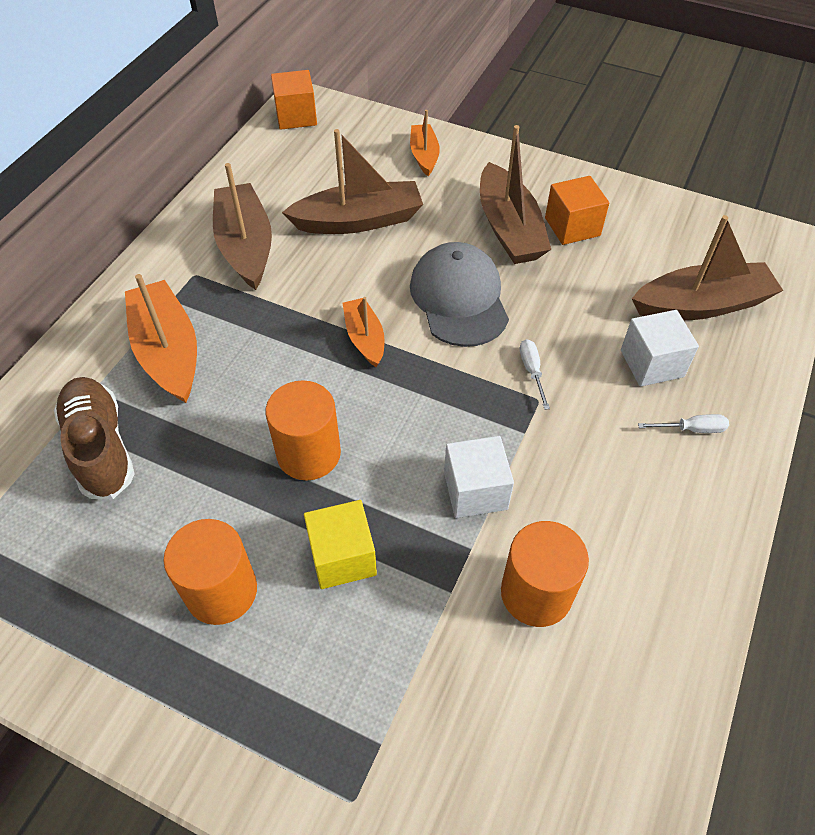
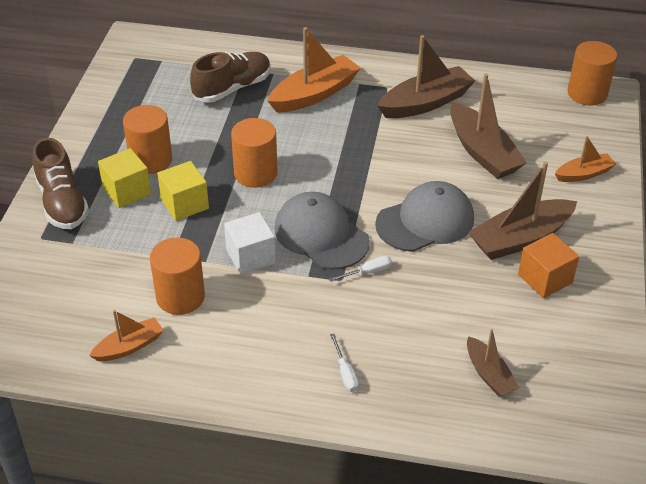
camera: 75 degrees right, 10 degrees down
(276, 752) = (62, 203): none -> brown shoe
(283, 639) = (127, 191): none -> yellow cube
(296, 116) = (587, 93): orange cube -> orange cylinder
(365, 338) = (363, 179): orange boat -> orange boat (129, 346)
(454, 404) = (321, 235): none -> grey cap
(652, 363) = (405, 344): white cube -> none
(701, 305) = (489, 374): brown boat -> brown boat, size x0.57

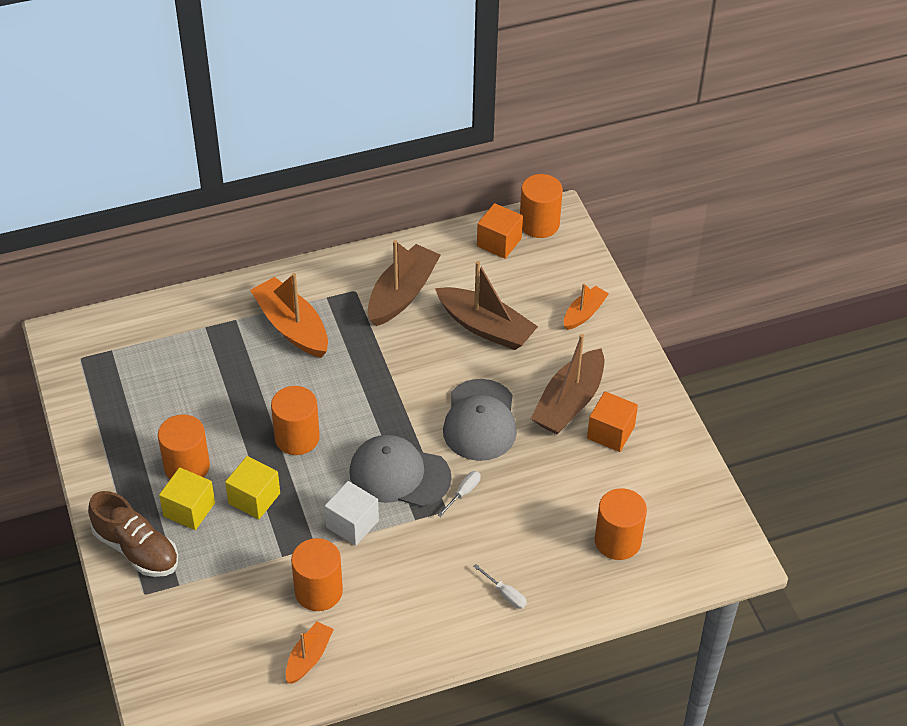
camera: 30 degrees left, 5 degrees up
(232, 88) = (207, 353): brown shoe -> none
(314, 94) = (292, 327): orange boat -> orange boat turned 60 degrees counterclockwise
(425, 221) = (480, 420): grey cap -> grey cap turned 150 degrees clockwise
(489, 374) = (617, 541): brown boat -> orange cylinder
(540, 95) = (499, 242): none -> orange cube

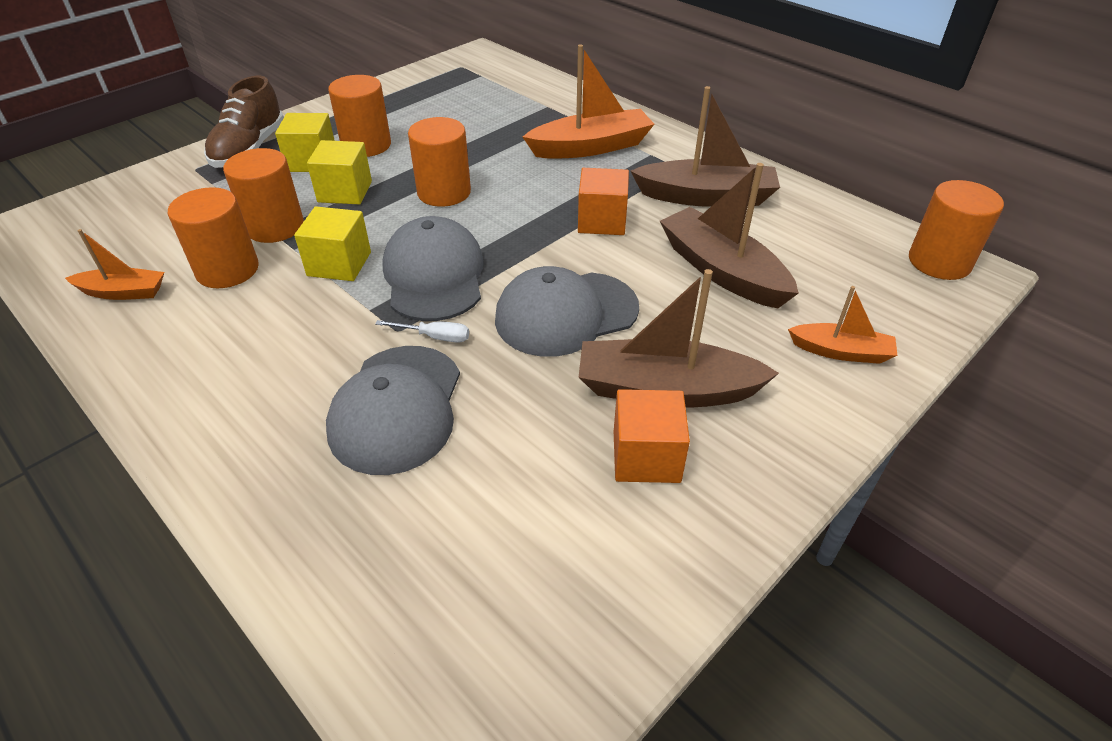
camera: 65 degrees right, 5 degrees down
(292, 327) = (591, 147): orange boat -> orange boat turned 45 degrees clockwise
(352, 524) = (339, 264): white cube -> yellow cube
(485, 327) = (722, 271): brown boat -> brown boat turned 135 degrees clockwise
(499, 242) = (867, 240): orange cube -> orange cube (602, 221)
(505, 594) = (270, 435): white screwdriver -> none
(516, 529) = (397, 408): none -> grey cap
(617, 541) = (428, 542): orange cylinder -> orange cylinder (275, 227)

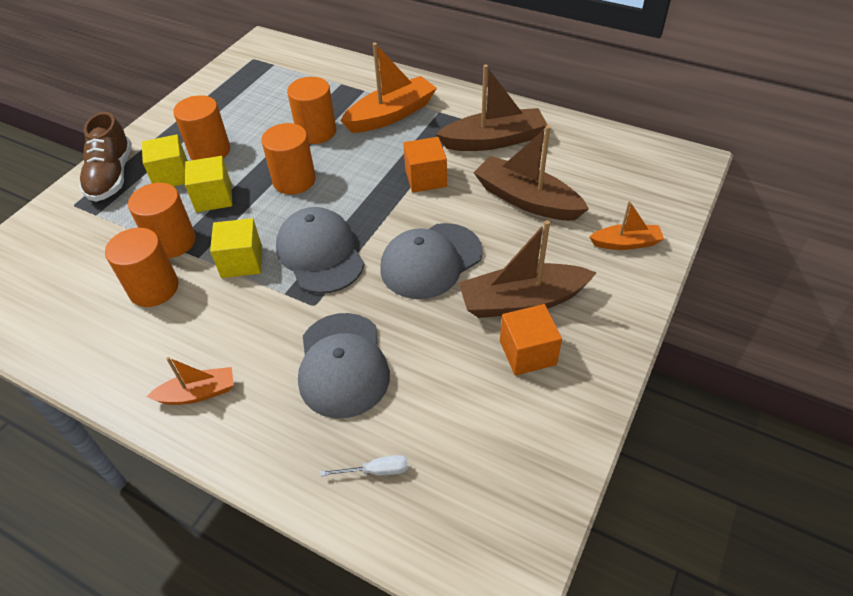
camera: 15 degrees left, 5 degrees up
(123, 292) = (78, 328): orange boat -> orange boat (198, 393)
(434, 337) = (344, 303): white screwdriver -> white screwdriver (376, 471)
(939, 262) = (668, 158): orange cylinder -> orange cylinder (316, 132)

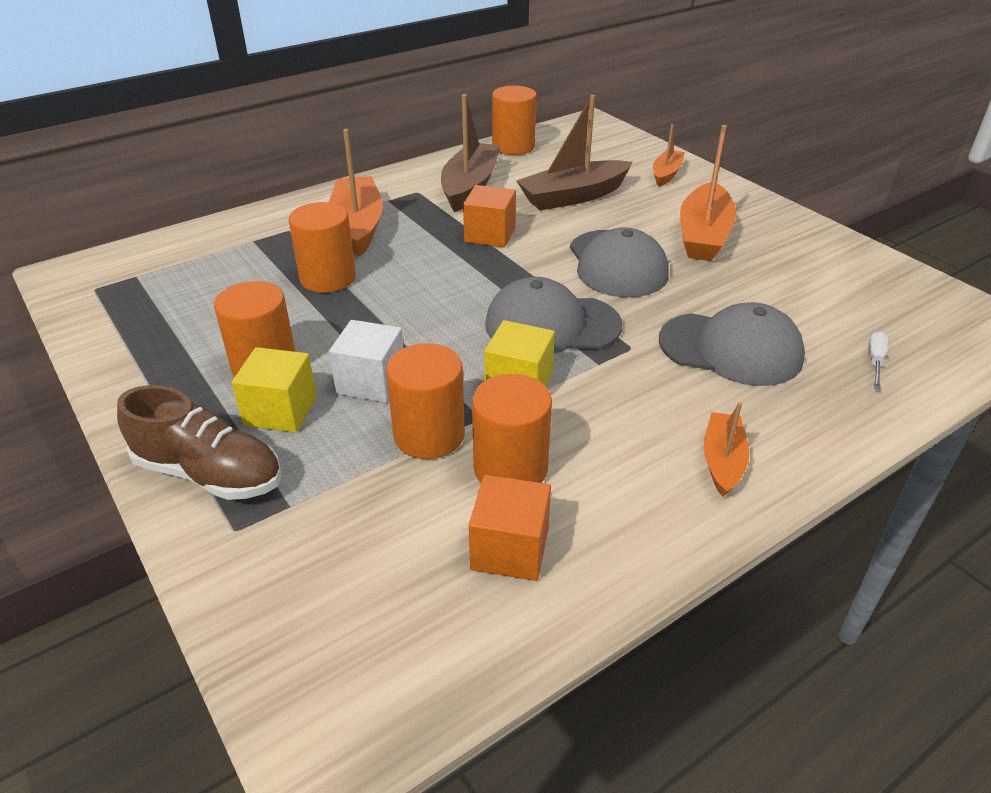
camera: 65 degrees left, 10 degrees down
(214, 197) = (371, 382): yellow cube -> white cube
(294, 180) = (404, 314): orange cylinder -> orange cylinder (513, 146)
(522, 301) = (703, 235): brown boat -> orange boat
(527, 352) = (767, 250): orange cube -> orange cube (510, 549)

